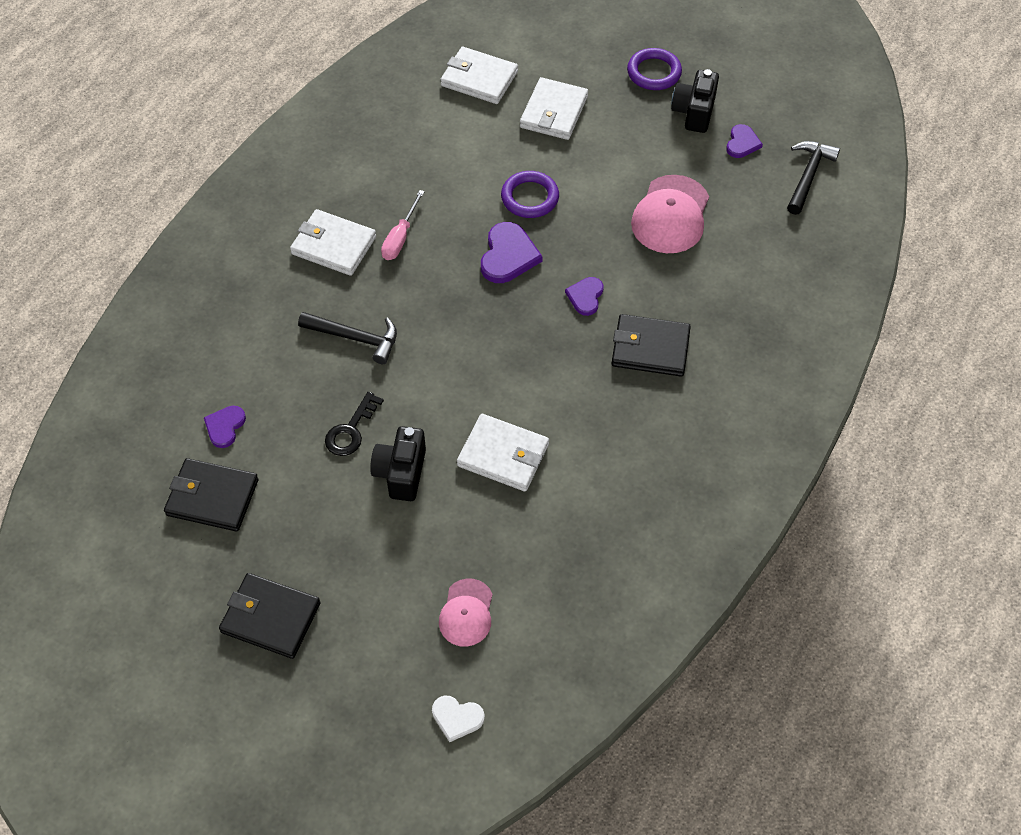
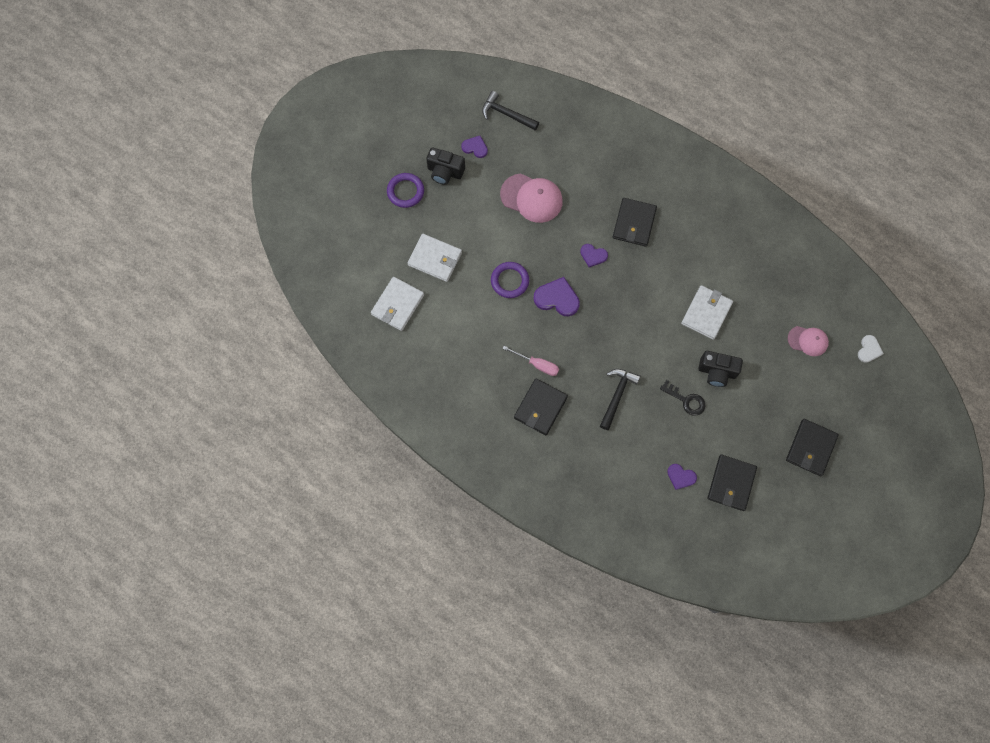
camera: 85 degrees left, 15 degrees up
(334, 245) = (540, 407): white wallet -> black wallet

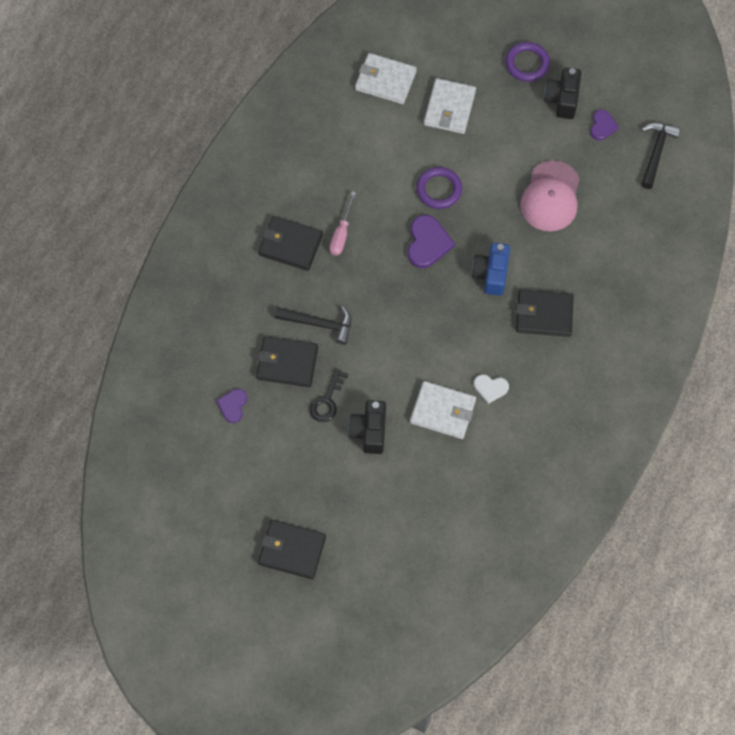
camera: 80 degrees right, 5 degrees down
(593, 255) = (491, 274): purple heart -> blue camera
(731, 483) = (233, 462): black wallet -> black wallet (287, 363)
(808, 341) = (430, 535): pink cap -> none
(869, 350) = (433, 611): white heart -> white heart (490, 388)

